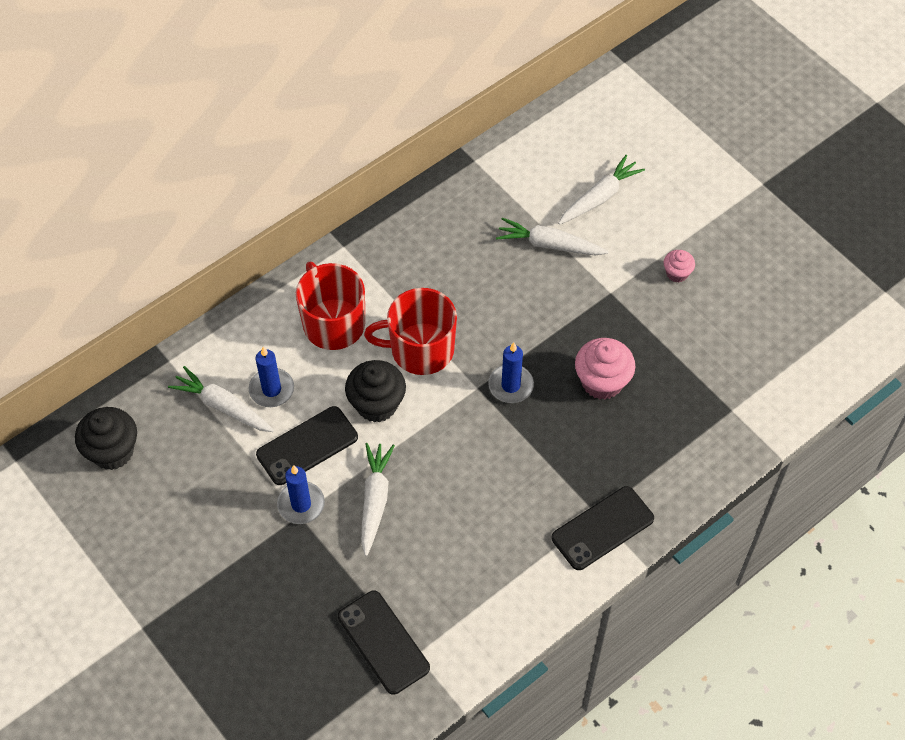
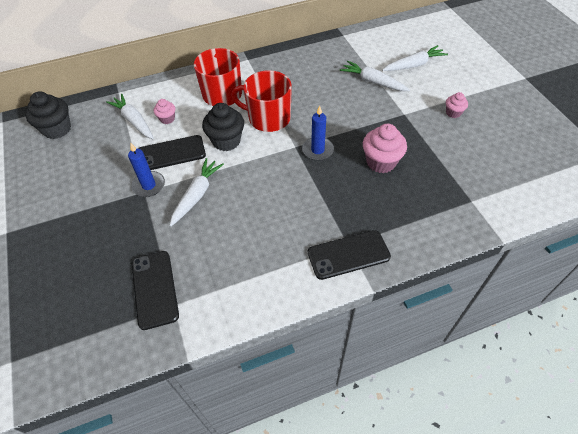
camera: 20 degrees right, 5 degrees down
(271, 389) = (167, 119): blue candle -> pink cupcake

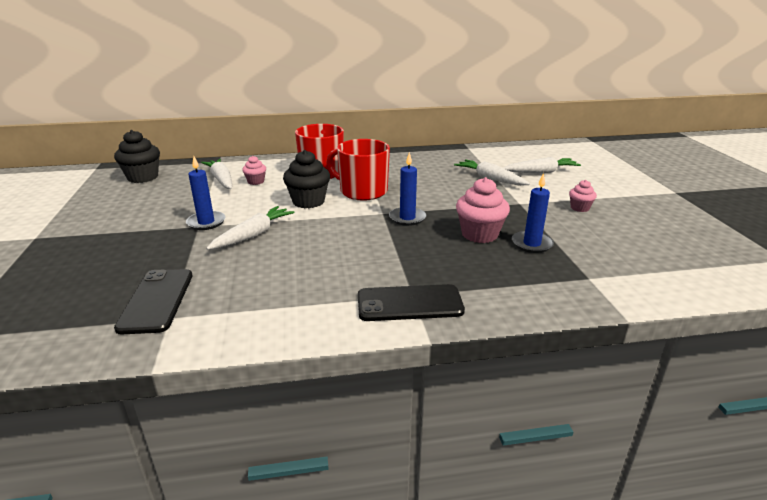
camera: 10 degrees right, 25 degrees down
(171, 153) = (245, 204): black phone -> none
(423, 167) = (531, 244): none -> blue candle

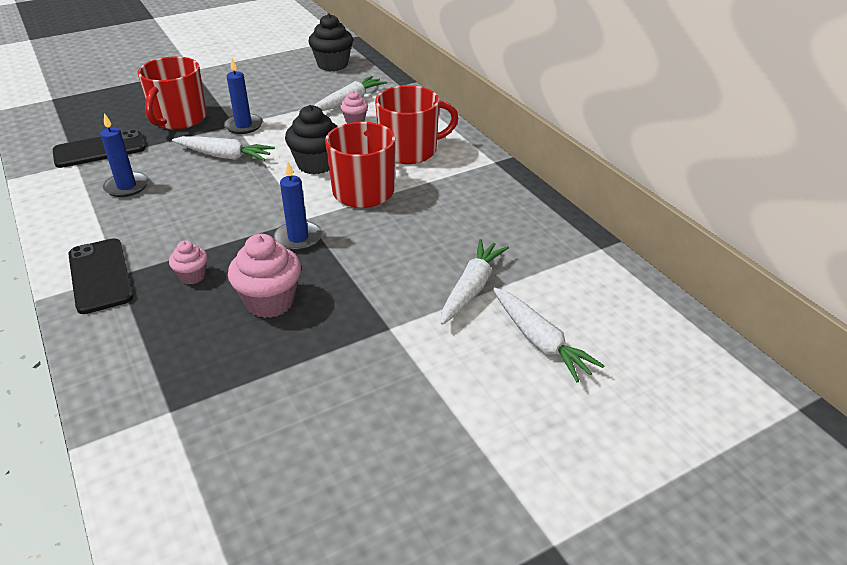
camera: 70 degrees right, 10 degrees up
(146, 251) = (179, 119): none -> red mug
(531, 244) = (255, 351): blue candle -> blue candle (126, 186)
(579, 208) = (401, 396): pink cupcake -> pink cupcake (192, 276)

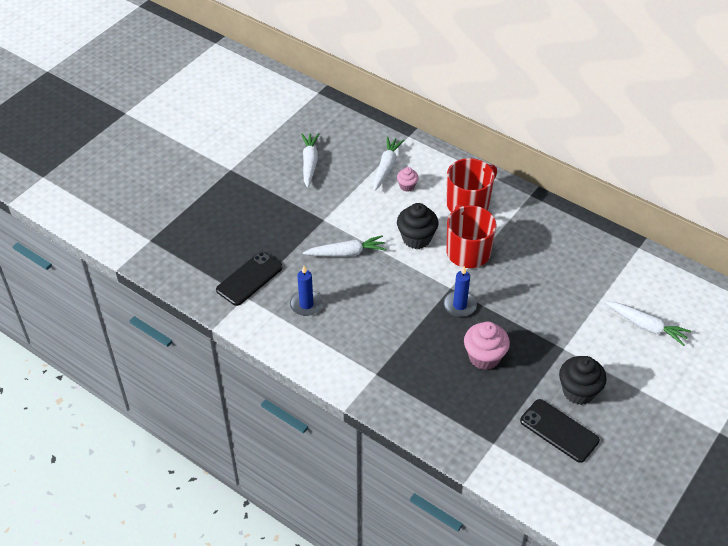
camera: 25 degrees left, 10 degrees up
(100, 276) = (366, 379): black phone -> black phone (559, 431)
(179, 119) = (276, 228): red mug -> none
(192, 276) = (422, 357): pink cupcake -> none
(243, 126) = (331, 218): blue candle -> none
(332, 65) = (338, 128): black cupcake -> black cupcake (578, 391)
(471, 288) = (588, 304): white carrot -> white carrot (309, 163)

